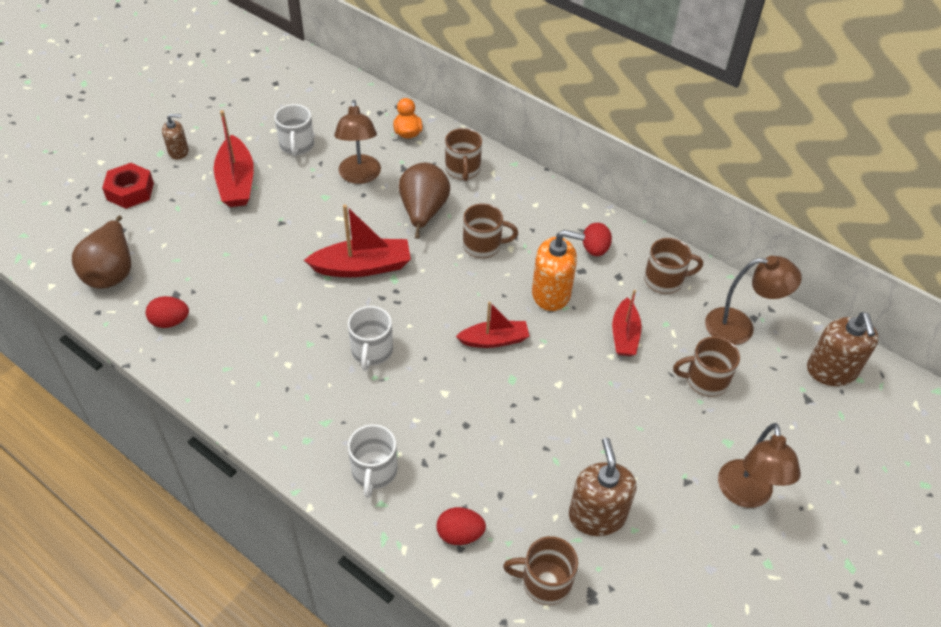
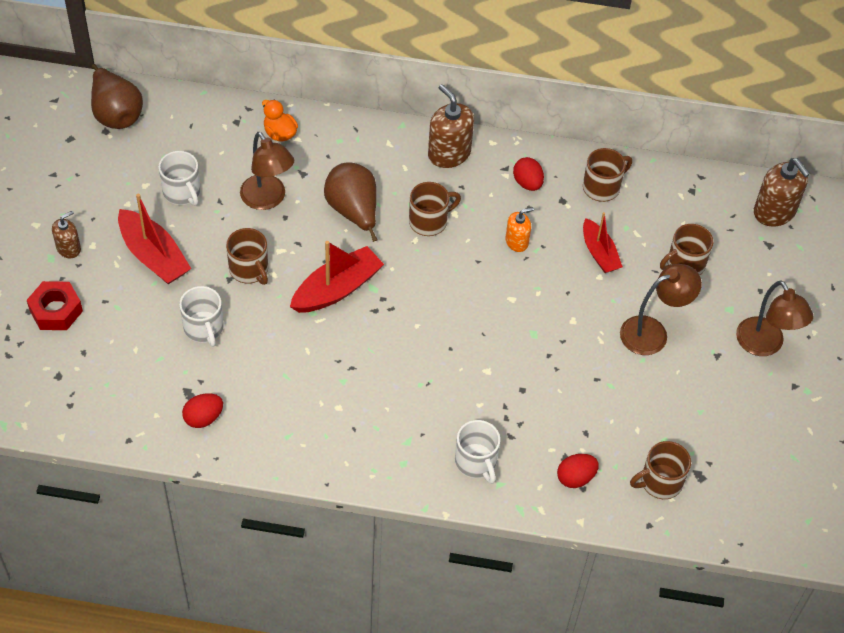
camera: 30 degrees left, 5 degrees up
(111, 271) = (108, 397): brown pear -> brown pear (116, 114)
(371, 351) = (401, 363): white mug -> white mug (204, 328)
(462, 170) = (359, 152): brown mug -> brown mug (249, 270)
(494, 340) = (497, 306): red boat -> none
(551, 293) = (517, 242): orange soap dispenser -> orange soap dispenser, size x0.58
(597, 515) = (667, 414): brown soap dispenser -> brown soap dispenser (449, 153)
(740, 327) = (685, 204): brown lamp -> brown lamp (653, 332)

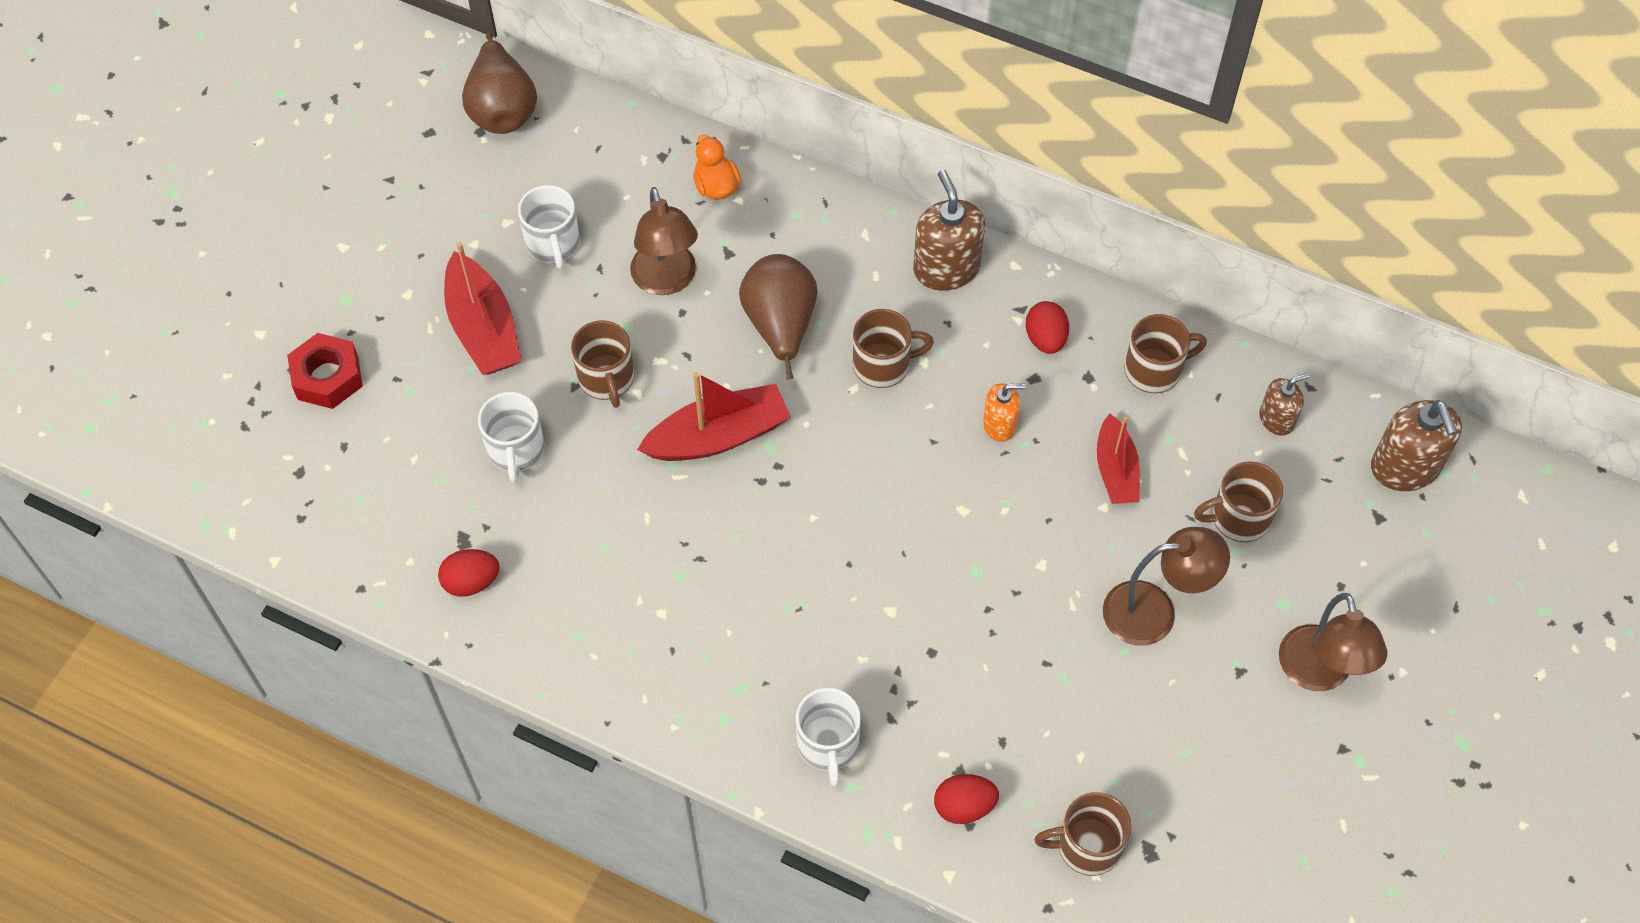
camera: 20 degrees right, 5 degrees up
(68, 248) = (374, 291): brown soap dispenser -> brown soap dispenser (1276, 419)

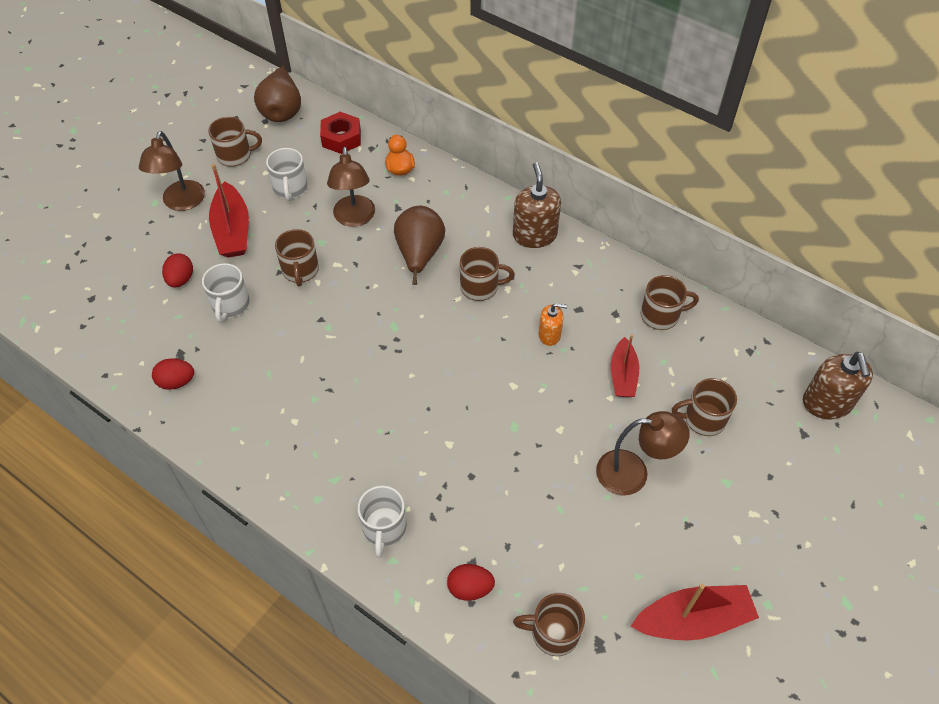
camera: 10 degrees right, 5 degrees down
(328, 377) = (128, 245): red nut -> red nut (341, 138)
(450, 199) = (235, 155): none -> brown mug
(718, 436) = (362, 315): red boat -> red boat (693, 619)
(1045, 339) = (591, 286): red egg -> red egg (181, 279)
(1276, 419) = (740, 358): brown soap dispenser -> none
(1318, 674) = (745, 535): brown lamp -> brown lamp (181, 203)

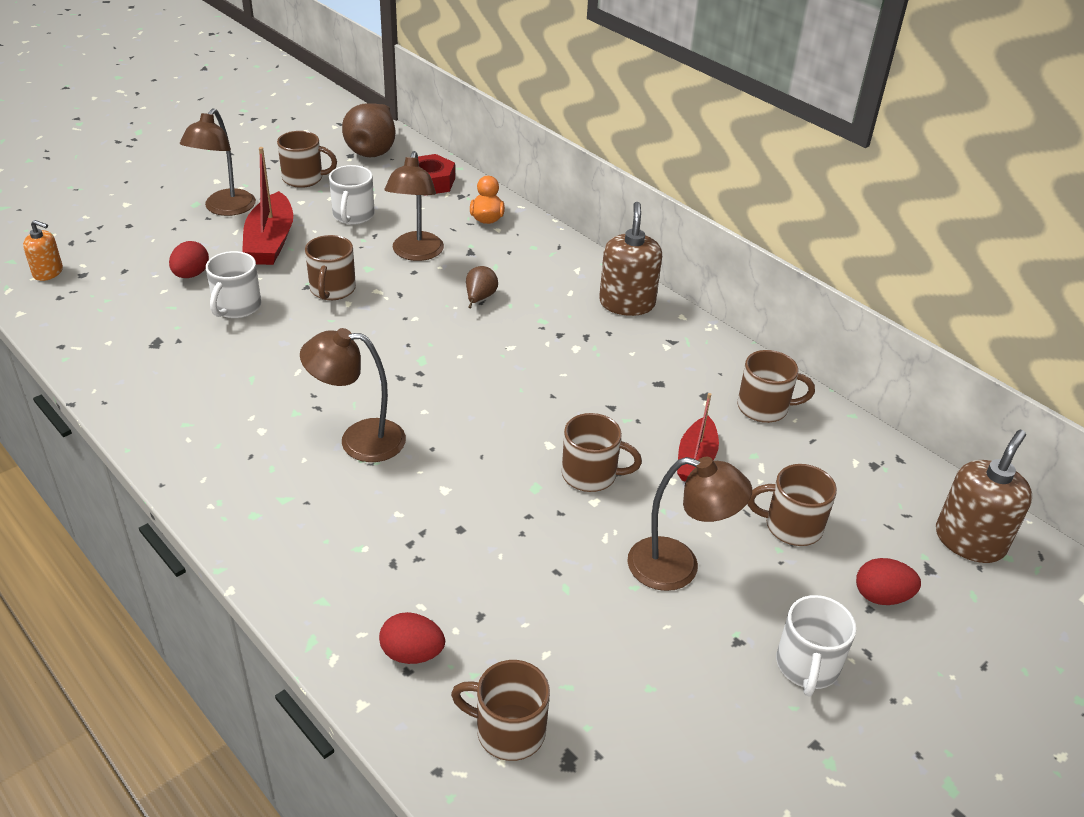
camera: 10 degrees right, 15 degrees down
(176, 382) = (139, 367): red egg -> red egg (881, 596)
(371, 413) = (359, 440): none -> brown lamp
(384, 528) = (325, 563): white mug -> white mug (807, 666)
(419, 254) = (480, 298): brown pear -> brown pear, size x0.52
(480, 287) = (542, 341): brown mug -> brown mug (591, 475)
(549, 335) = (613, 402): orange soap dispenser -> orange soap dispenser (48, 272)
(693, 619) = (713, 758): red boat -> none
(827, 403) = (969, 541): brown soap dispenser -> brown soap dispenser turned 150 degrees counterclockwise

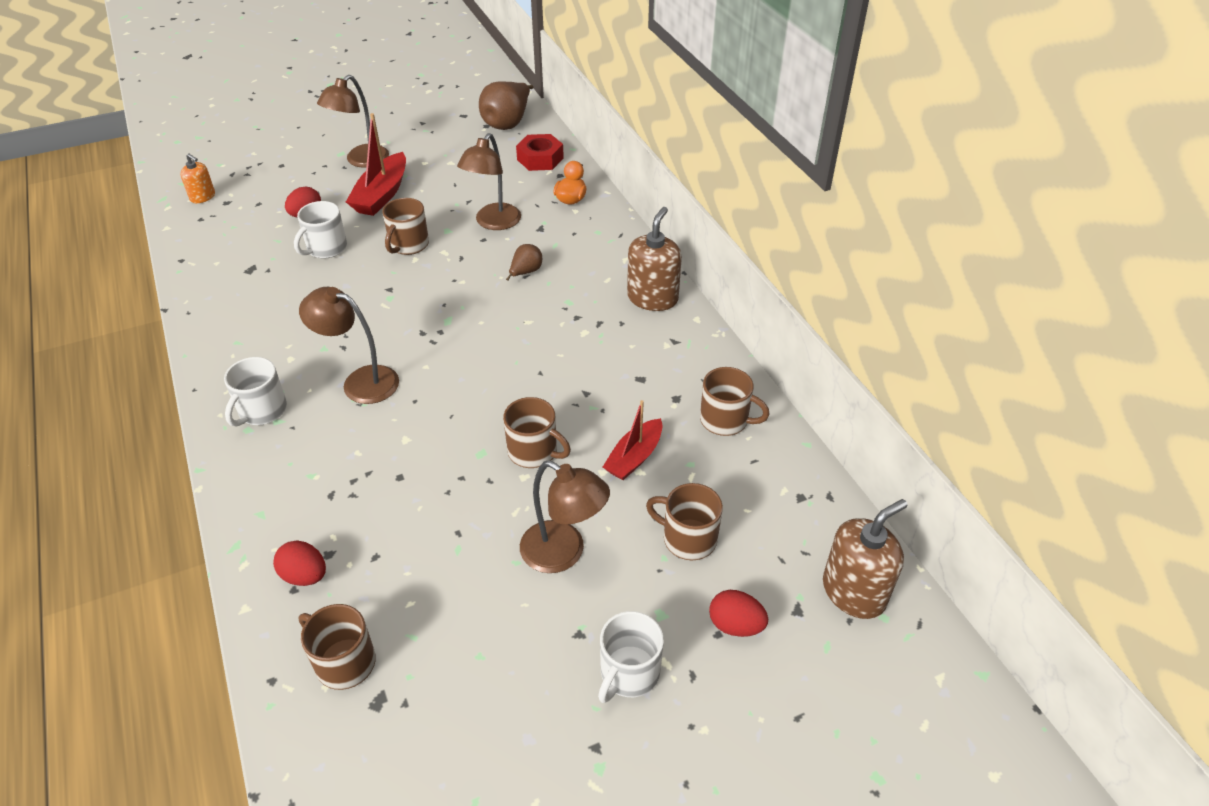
camera: 20 degrees right, 5 degrees up
(304, 178) = (437, 142): brown mug -> none
(353, 215) = (460, 181): white mug -> white mug (262, 411)

